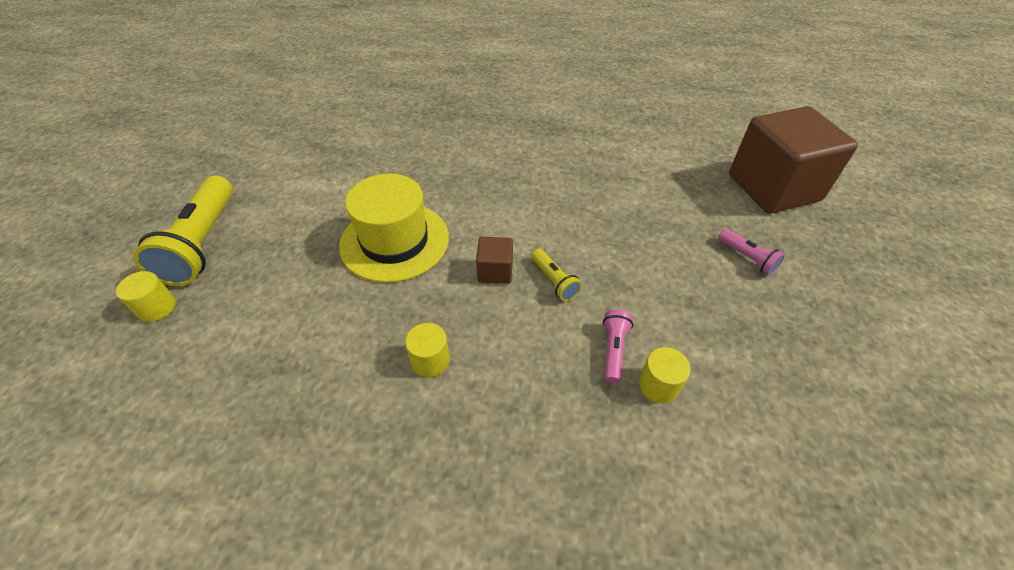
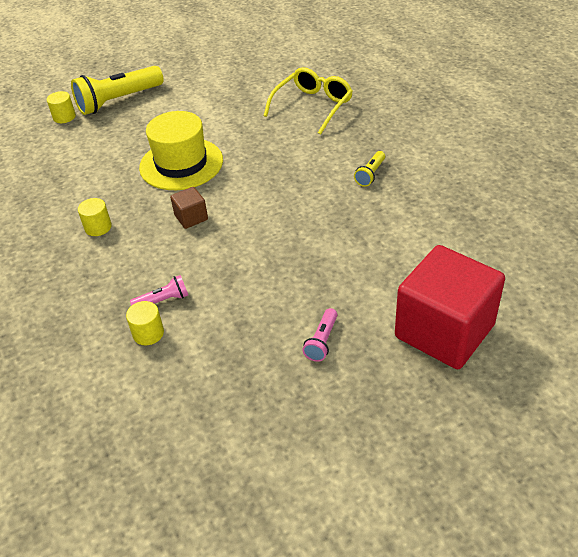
camera: 60 degrees right, 5 degrees down
(415, 122) = (313, 106): none -> yellow glasses
(554, 281) = (204, 248): yellow flashlight -> yellow flashlight (370, 174)
(773, 187) = (444, 331): brown cube -> red cube

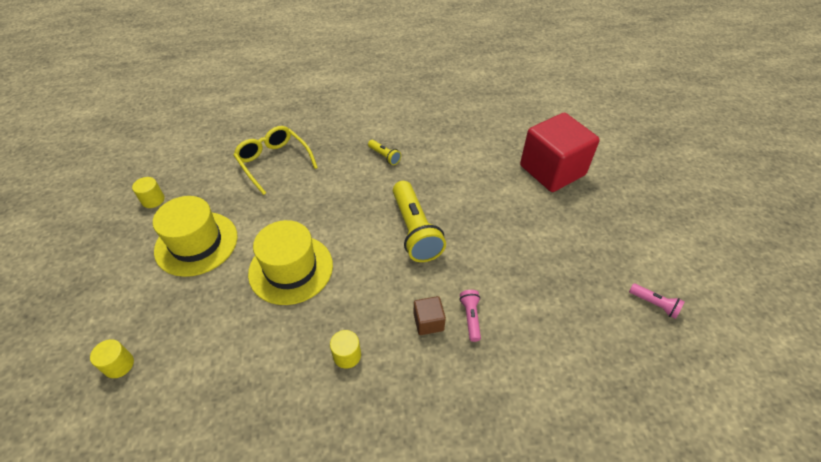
camera: 75 degrees left, 5 degrees up
(118, 101) = (135, 304): yellow flashlight -> yellow flashlight (415, 230)
(148, 333) = (505, 335): yellow cylinder -> yellow cylinder (153, 200)
(189, 104) = (196, 243): none -> yellow hat
(191, 217) = (373, 277): brown cube -> brown cube (428, 322)
(322, 341) = (544, 229): pink flashlight -> pink flashlight (654, 304)

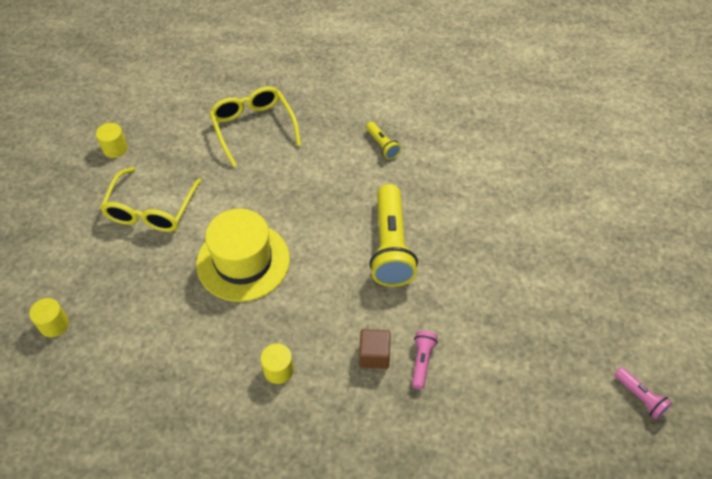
camera: 15 degrees right, 5 degrees up
(196, 243) = (151, 210): yellow hat -> yellow glasses
(552, 170) = (581, 204): red cube -> none

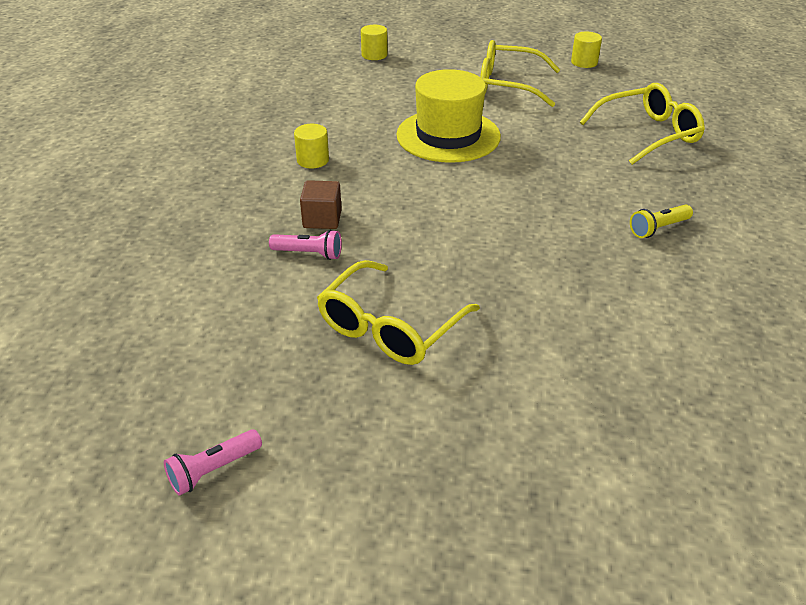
camera: 90 degrees right, 15 degrees down
(391, 246) = (480, 233): yellow flashlight -> none
(500, 304) = (390, 327): none -> yellow glasses

